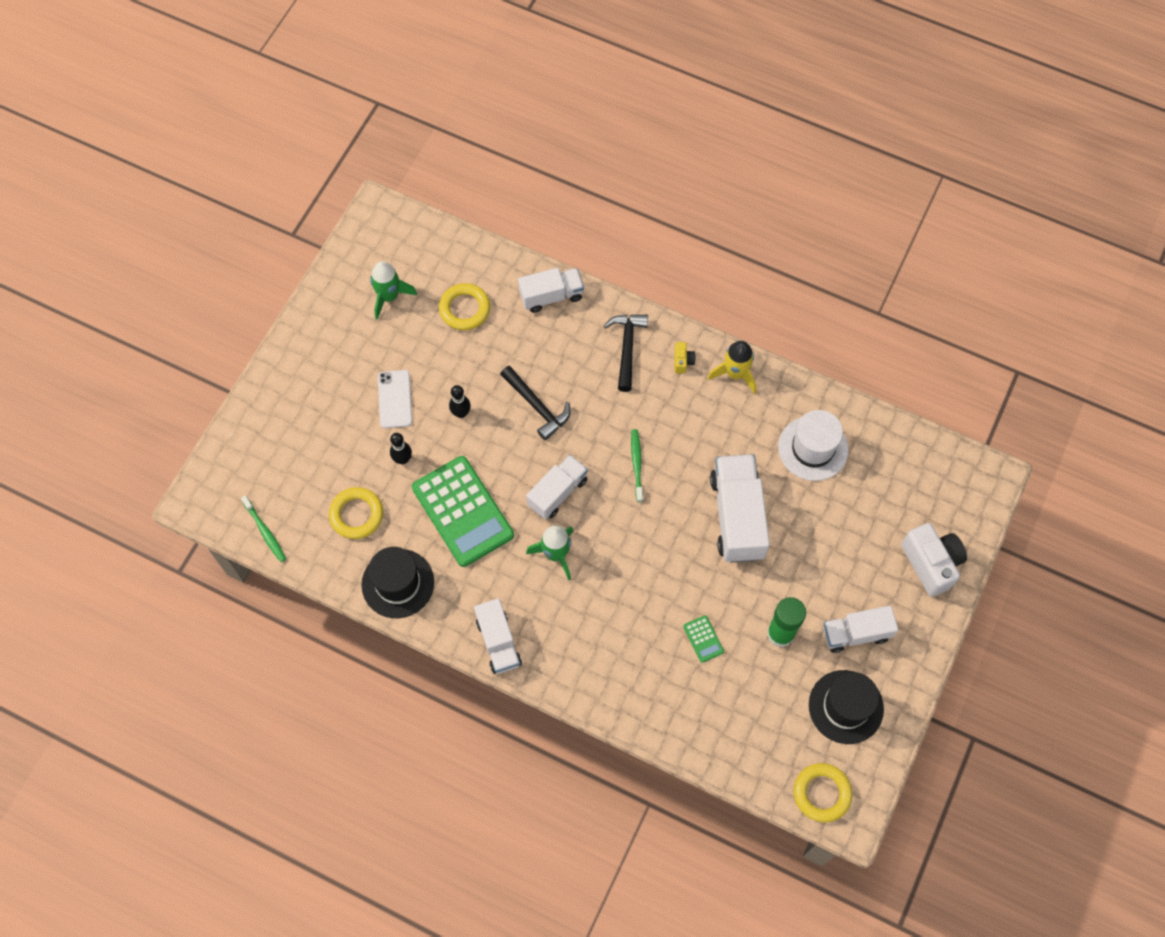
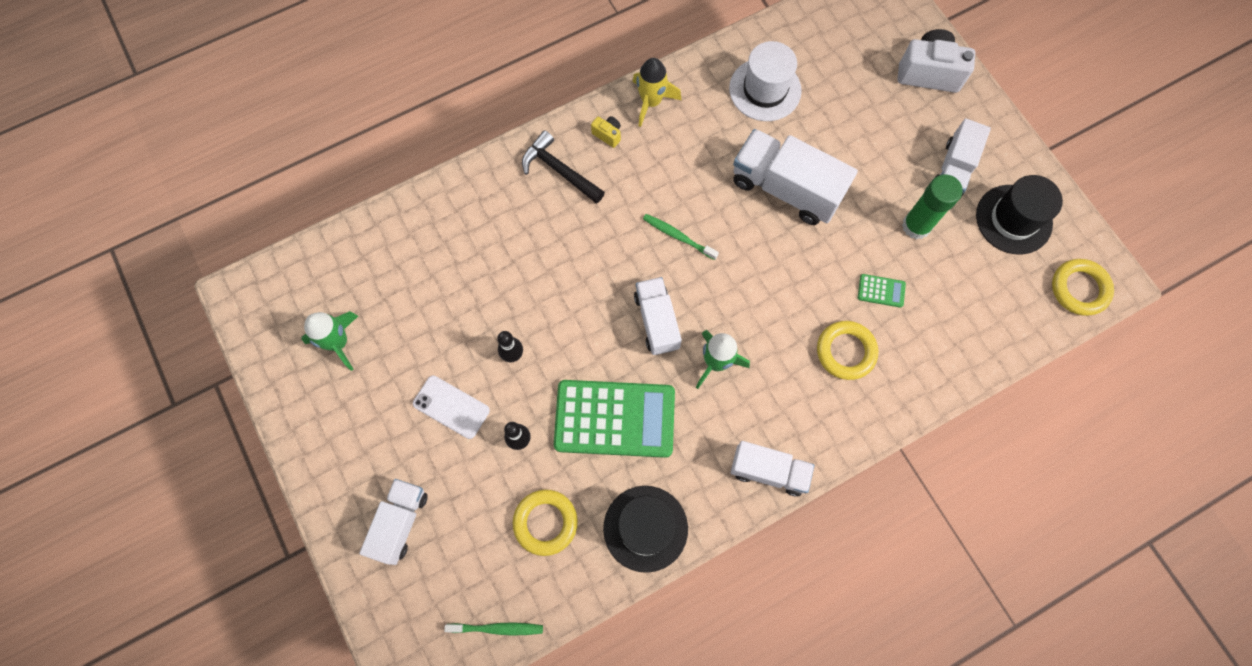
camera: 55 degrees left, 5 degrees up
(465, 309) = (408, 282): yellow ring -> yellow ring (845, 351)
(537, 406) = (557, 283): black hammer -> none
(551, 296) = (457, 199): white truck -> white truck (400, 523)

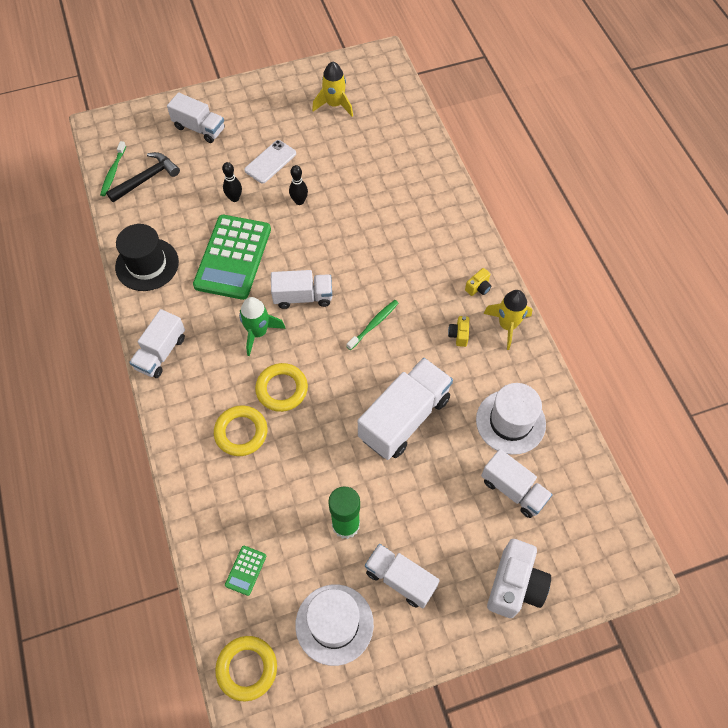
camera: 100 degrees right, 10 degrees down
(338, 342) = (334, 105): green rocket -> yellow rocket
(545, 522) = (172, 206): yellow ring -> yellow ring (282, 389)
(559, 170) = (449, 249): black hammer -> black hammer (146, 179)
(673, 148) = (458, 335): none -> yellow camera
(837, 81) = (513, 490): none -> white truck
(881, 291) = (289, 476): green calculator -> green calculator (246, 570)
(1013, 219) = (334, 624): black hat -> white hat

